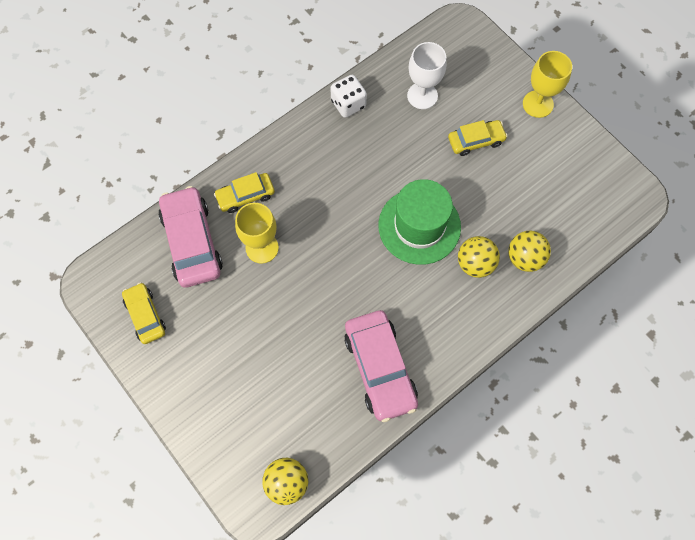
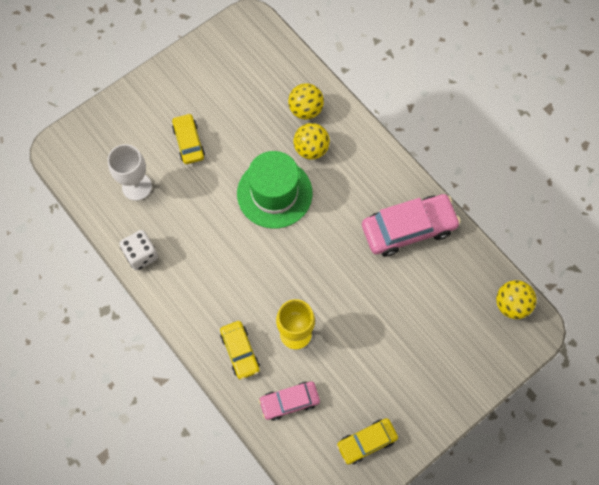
camera: 90 degrees left, 0 degrees up
(192, 242) = (289, 401): pink car -> pink car, size x0.58
(538, 104) = (153, 88): yellow goblet -> none

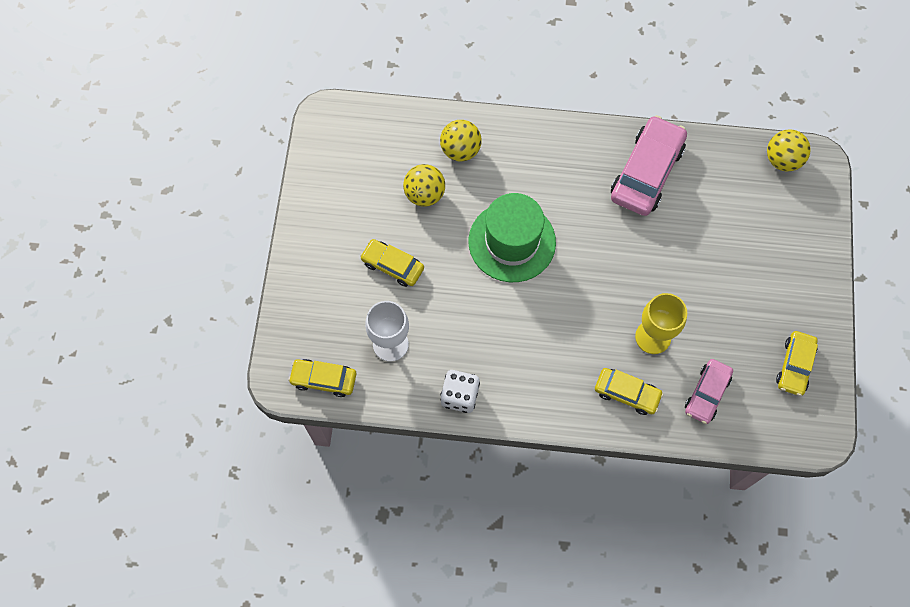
camera: 45 degrees left, 0 degrees up
(78, 171) = (324, 379): none -> yellow car
(311, 149) = (501, 178): yellow ball -> yellow ball (424, 194)

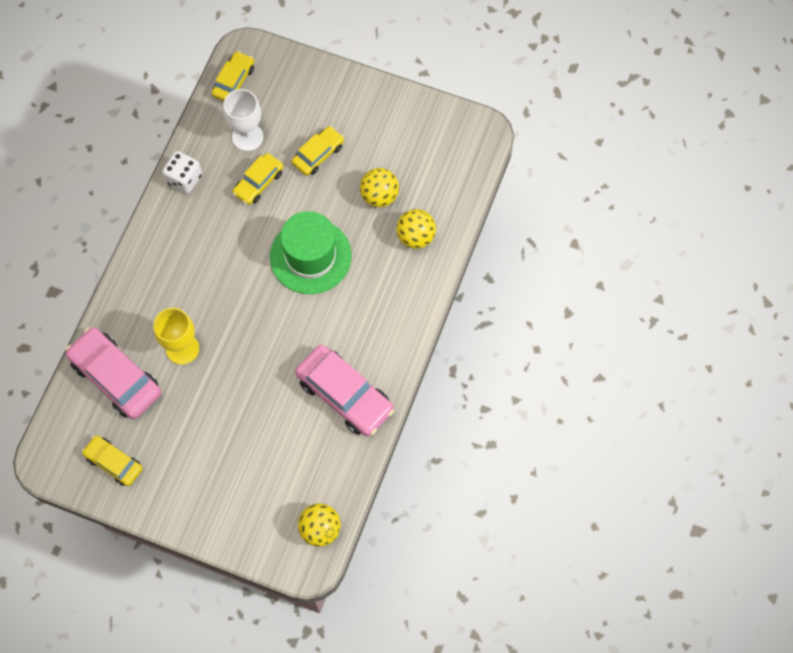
camera: 105 degrees right, 0 degrees up
(627, 393) = (140, 311): yellow car -> yellow car (258, 182)
(707, 393) = (116, 377): pink car -> pink car, size x1.72

